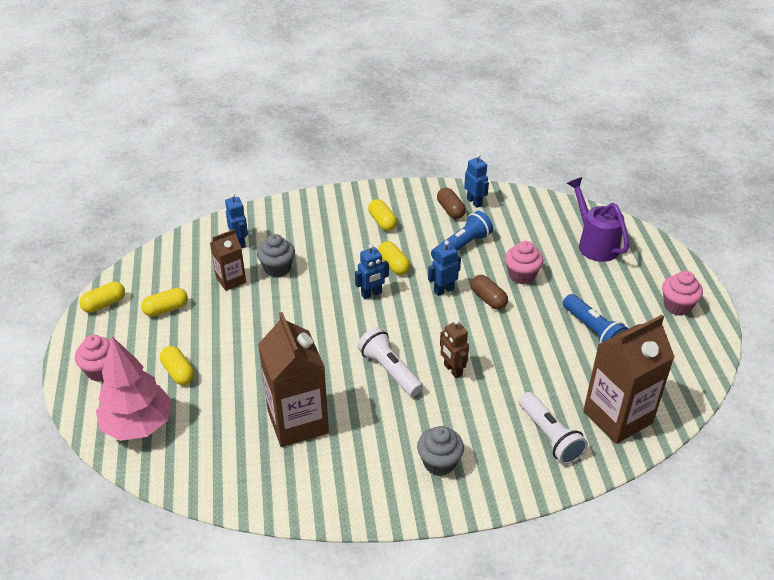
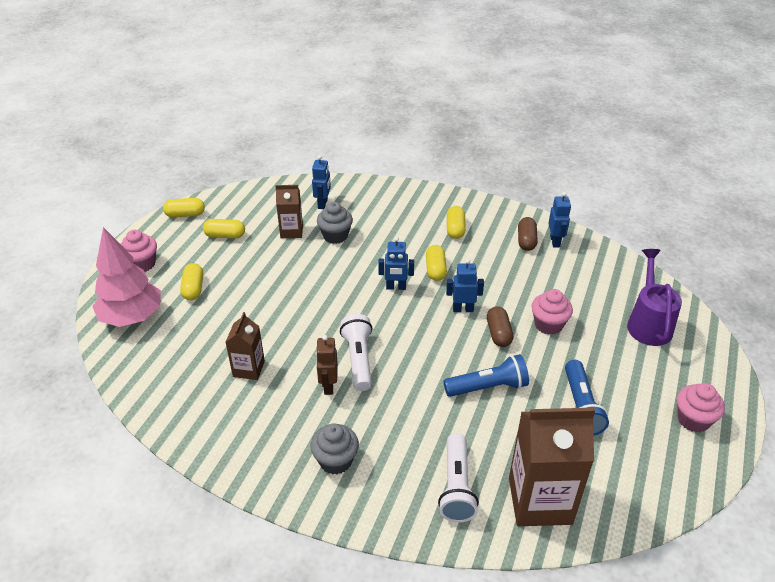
camera: 30 degrees right, 0 degrees up
(298, 422) = (249, 369): brown carton -> brown carton, size x0.54
(452, 370) = (414, 383): brown robot -> brown robot (328, 386)
(462, 246) = (511, 276): blue flashlight -> blue flashlight (488, 387)

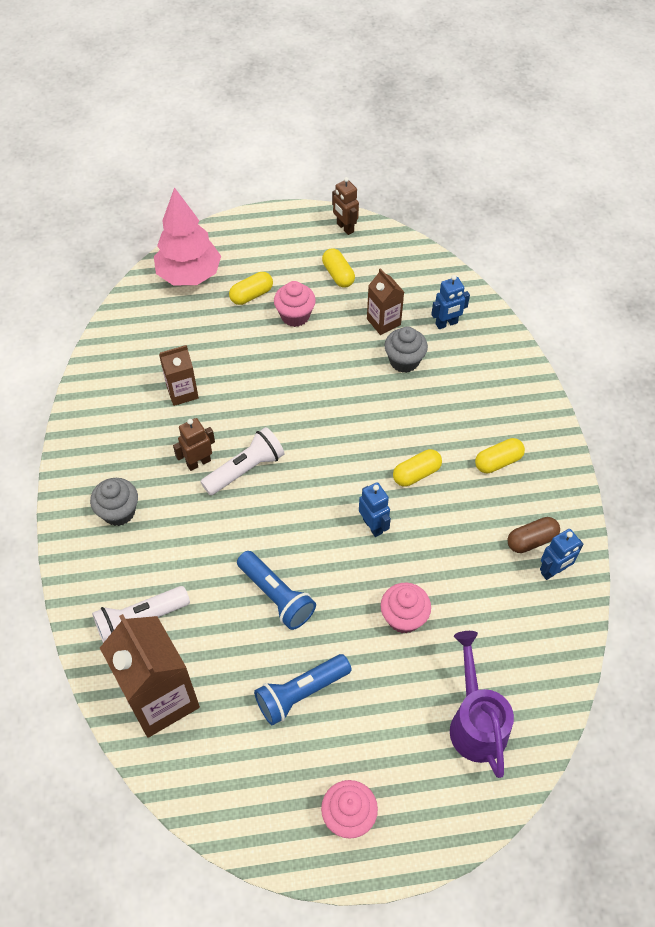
camera: 60 degrees right, 15 degrees up
(142, 264) = (256, 240): pink cupcake -> pink cupcake (295, 316)
(185, 214) = (345, 228): yellow capsule -> brown robot
(396, 287) = (364, 451): blue robot -> none
(498, 333) = (358, 574): brown capsule -> none
(648, 323) = (476, 722): purple watering can -> purple watering can turned 75 degrees counterclockwise

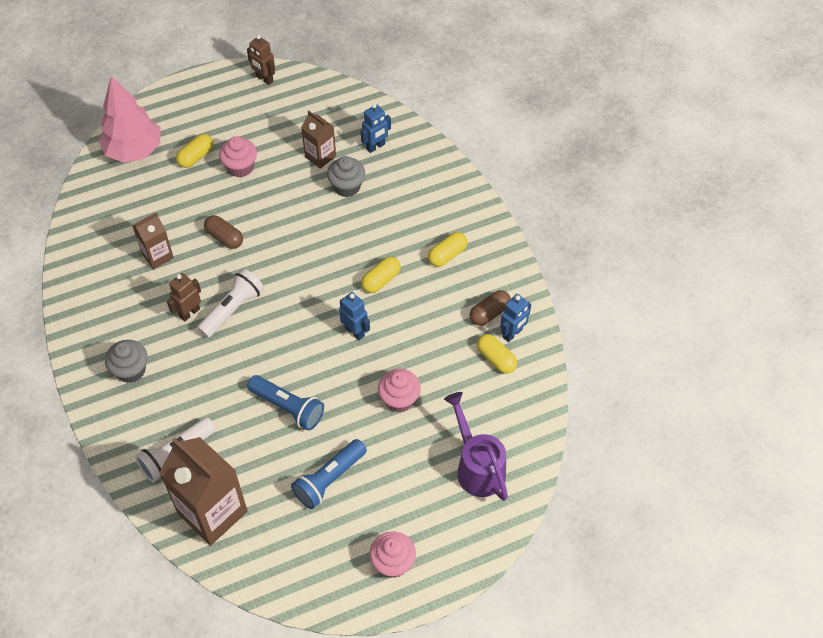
camera: 15 degrees left, 0 degrees up
(258, 388) = (224, 237): none -> brown capsule
(338, 275) = (269, 123): yellow capsule -> yellow capsule (496, 359)

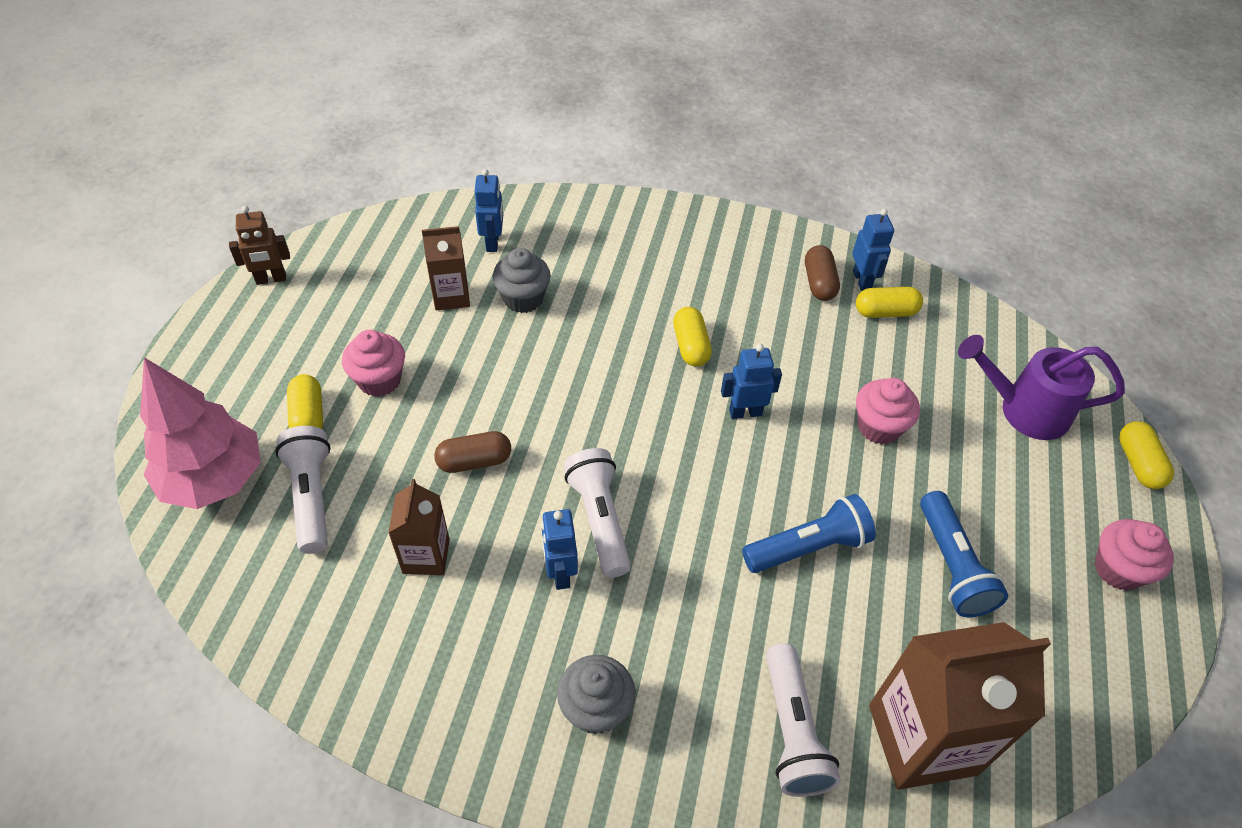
camera: 55 degrees left, 5 degrees down
(154, 191) = (311, 496): none -> white flashlight
(189, 313) = (560, 573): brown robot -> blue robot
(447, 255) = (708, 271): yellow capsule -> yellow capsule (1138, 464)

